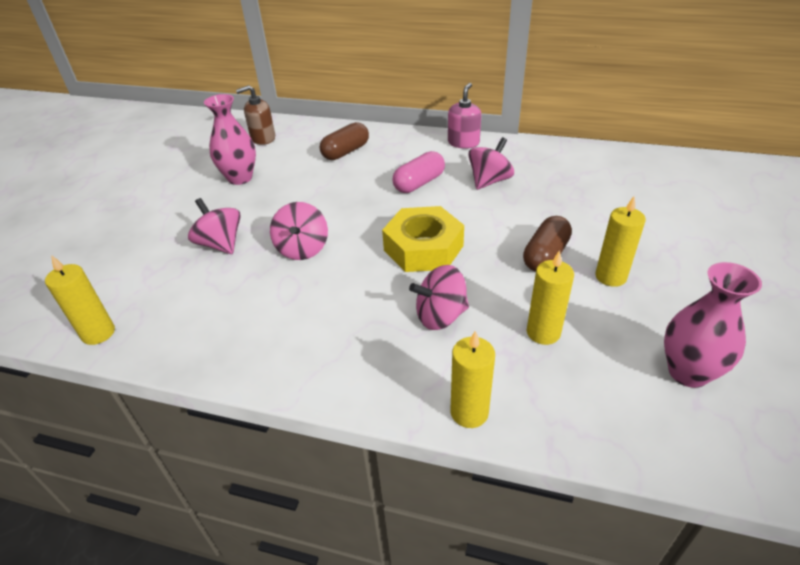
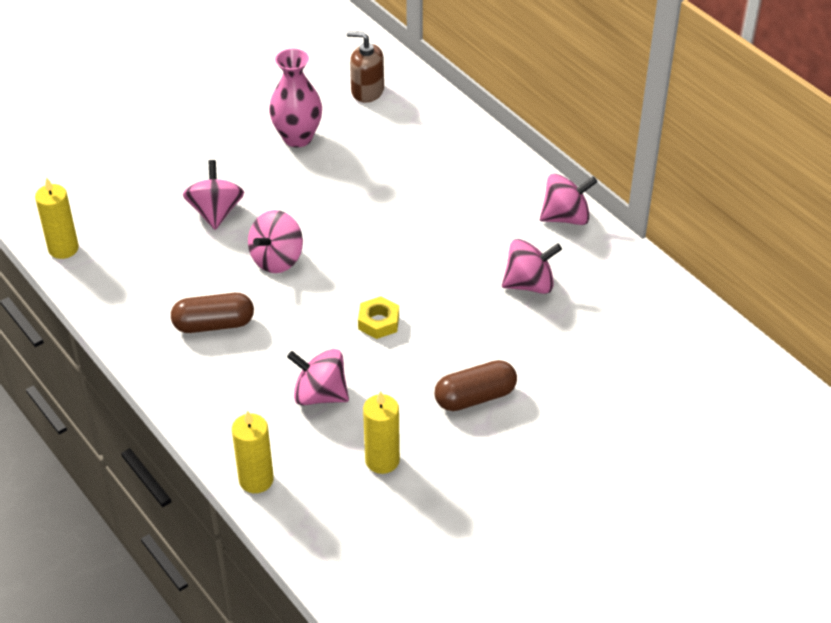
camera: 35 degrees right, 5 degrees up
(346, 152) = (430, 159): brown capsule -> brown capsule (214, 324)
(419, 183) = (457, 245): pink capsule -> none
(423, 248) = (378, 322): yellow nut -> yellow nut, size x0.50
(463, 143) = (566, 217): pink soap dispenser -> pink spinning top
(610, 277) = (504, 452): yellow candle -> none
(688, 372) = (450, 562): pink vase -> none

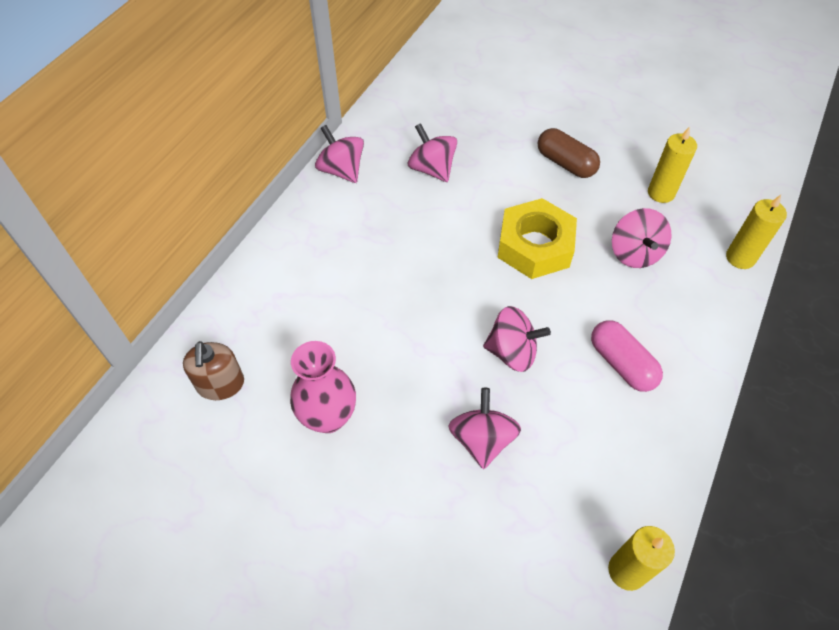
camera: 115 degrees left, 10 degrees up
(214, 324) = (621, 364): brown capsule -> pink capsule
(215, 212) = (482, 439): pink spinning top -> pink spinning top turned 120 degrees clockwise
(378, 322) = (535, 246): yellow nut -> yellow nut, size x2.01

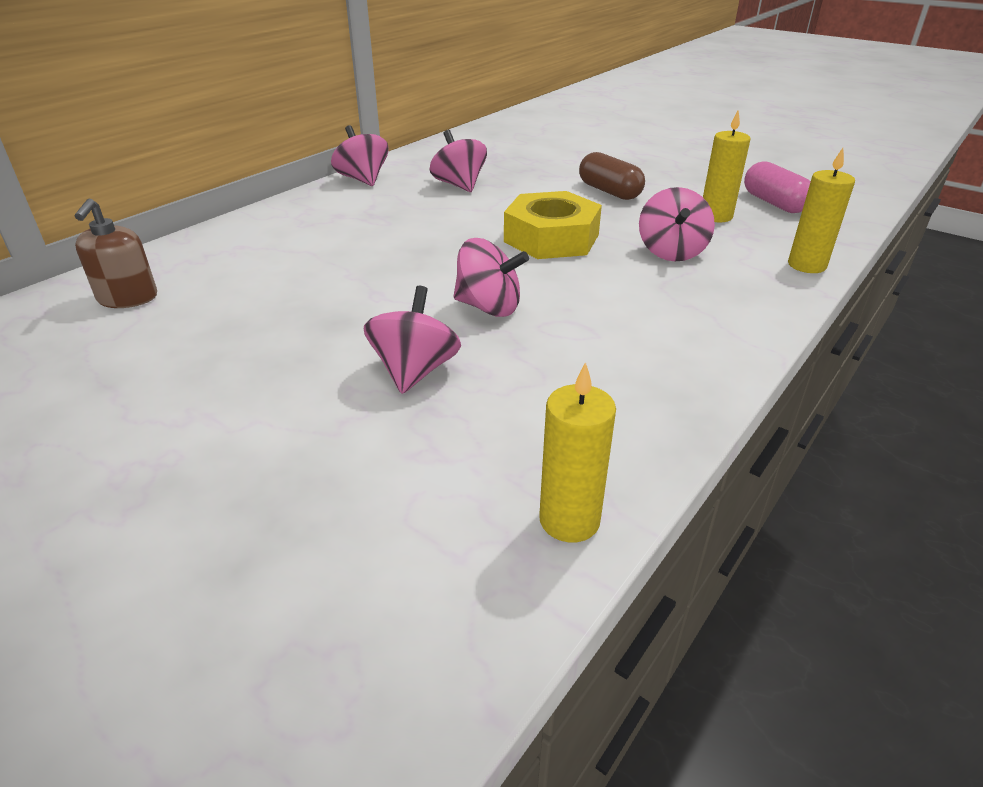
camera: 10 degrees right, 20 degrees down
(328, 417) = (232, 334): pink vase -> none
(621, 364) = (627, 329): pink capsule -> pink capsule (774, 203)

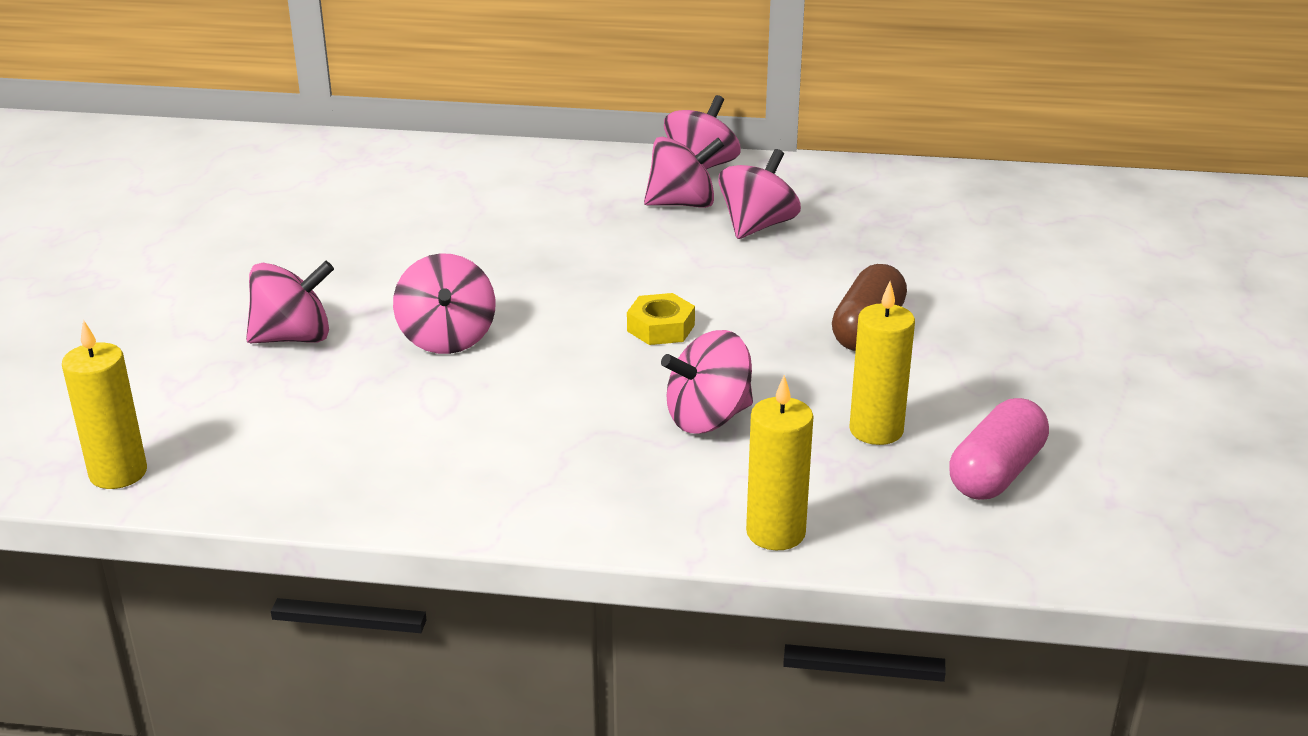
camera: 60 degrees right, 5 degrees down
(128, 298) = (316, 169): brown soap dispenser -> none
(402, 195) = (682, 204): none -> pink spinning top
(551, 238) = (661, 328): yellow nut -> yellow nut, size x0.50

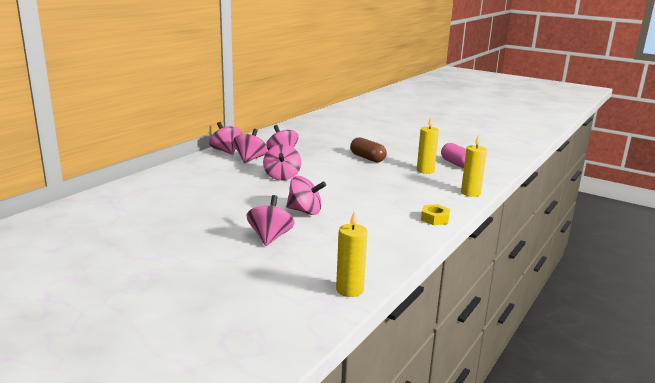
camera: 65 degrees left, 10 degrees down
(661, 328) = (336, 180): yellow nut -> yellow nut (435, 219)
(708, 418) = (400, 187): pink spinning top -> pink spinning top (282, 176)

